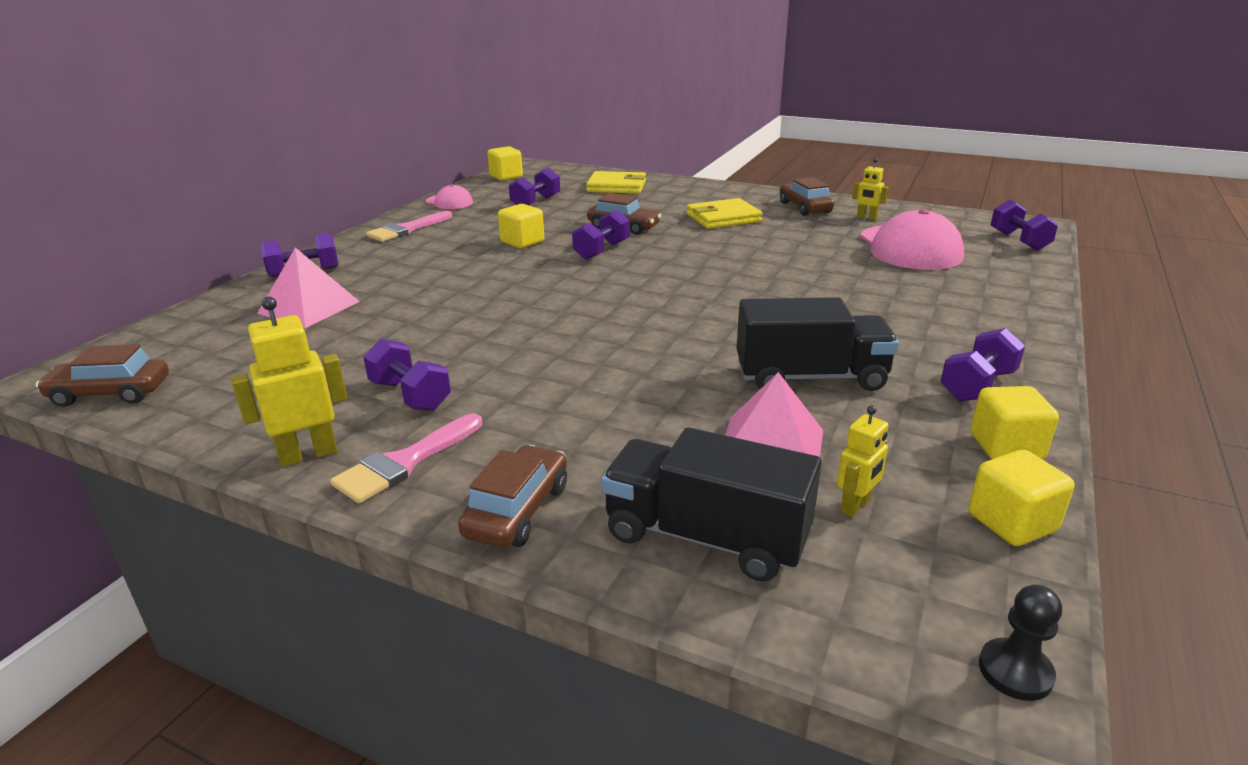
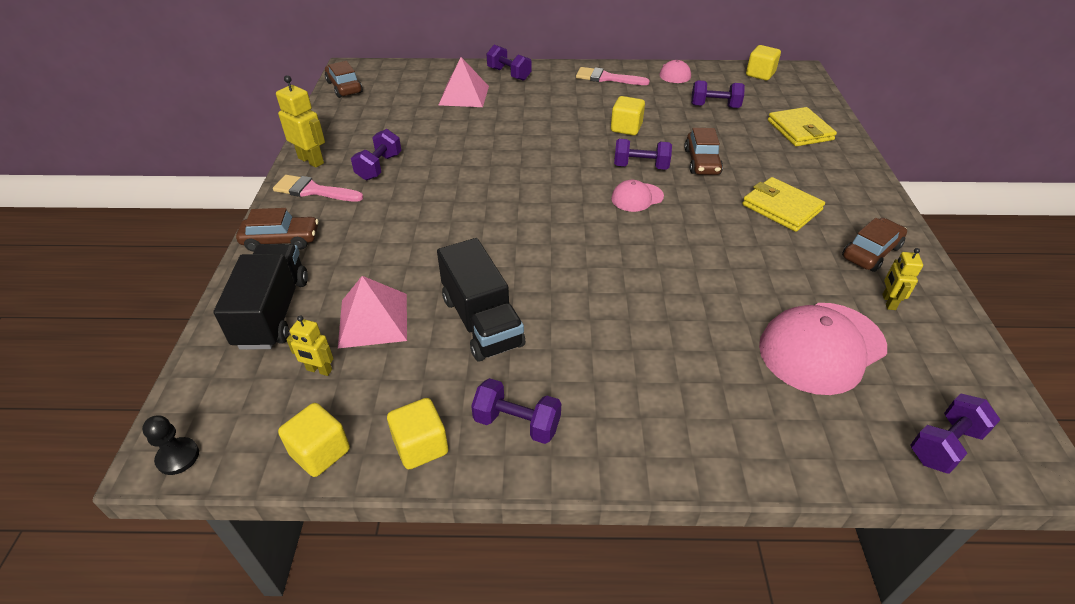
camera: 65 degrees right, 15 degrees up
(654, 263) = (637, 197): none -> pink cap

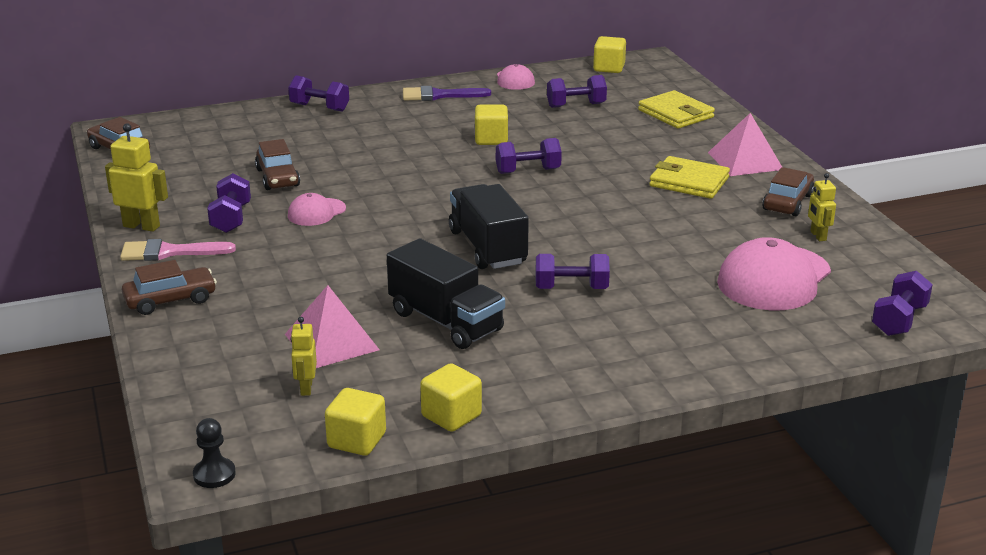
camera: 20 degrees left, 15 degrees down
(273, 312) = (216, 357): black truck -> black truck (487, 247)
(319, 370) = (306, 388): yellow robot -> yellow robot turned 90 degrees clockwise
(464, 95) = (280, 136): pink pyramid -> pink pyramid (745, 160)
(517, 423) = (531, 383): purple dumbbell -> purple dumbbell (571, 288)
(606, 78) = (439, 95): pink brush -> purple brush
(637, 197) = (540, 198): pink cap -> pink cap (316, 212)
(702, 162) = (590, 157): brown car -> brown car (278, 178)

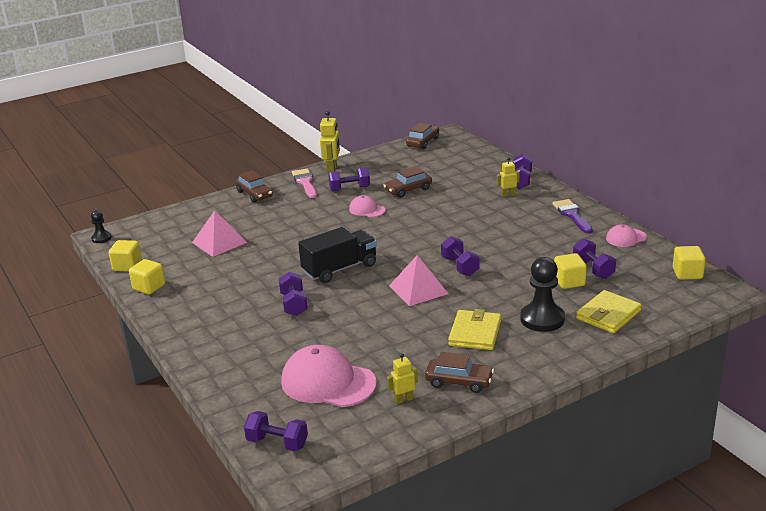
camera: 80 degrees right, 0 degrees up
(306, 388) = (174, 244): yellow robot -> yellow robot (508, 195)
(446, 321) = (245, 270): black truck -> none
(491, 139) = (506, 245): yellow cube -> yellow cube (569, 282)
(672, 144) = (542, 319): none -> black pawn
(745, 160) = (530, 356): pink pyramid -> pink pyramid (418, 289)

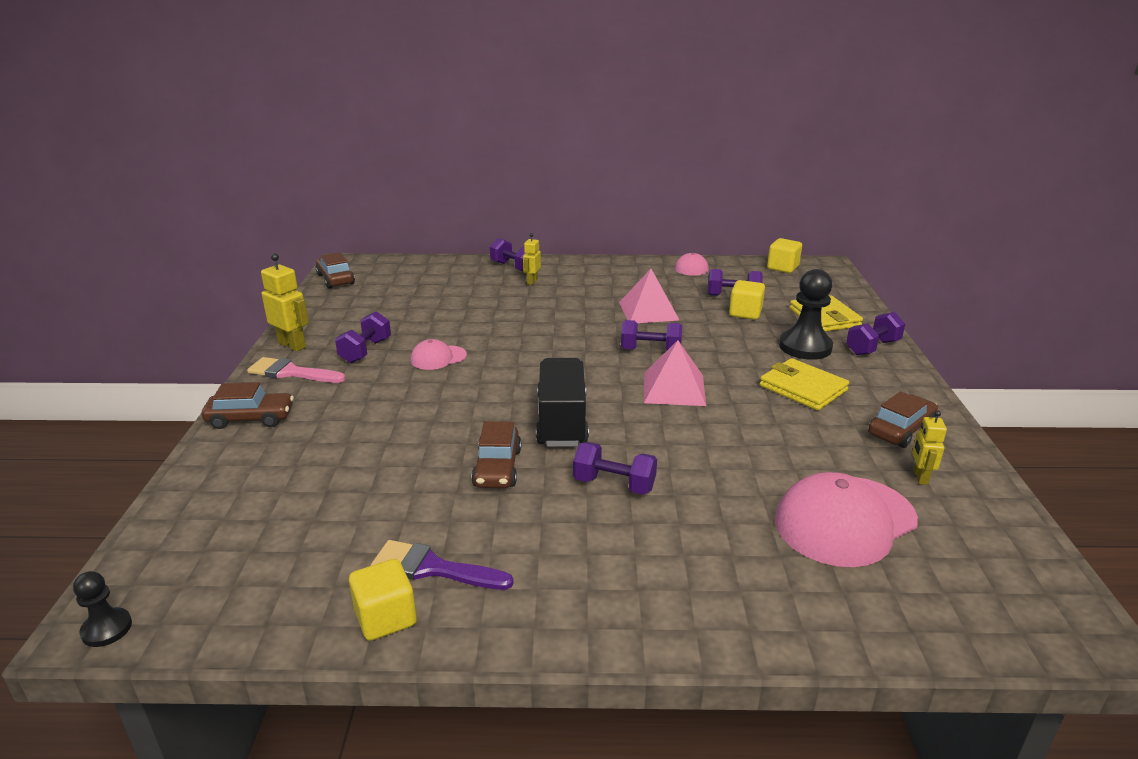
camera: 60 degrees left, 0 degrees up
(127, 266) = (270, 624): yellow cube -> none
(219, 242) = (344, 494): pink pyramid -> pink pyramid (648, 311)
(277, 443) = (983, 617): purple dumbbell -> purple dumbbell (872, 347)
(408, 190) = (433, 321): brown car -> brown car (497, 468)
(572, 215) = (618, 271): purple brush -> purple brush (432, 568)

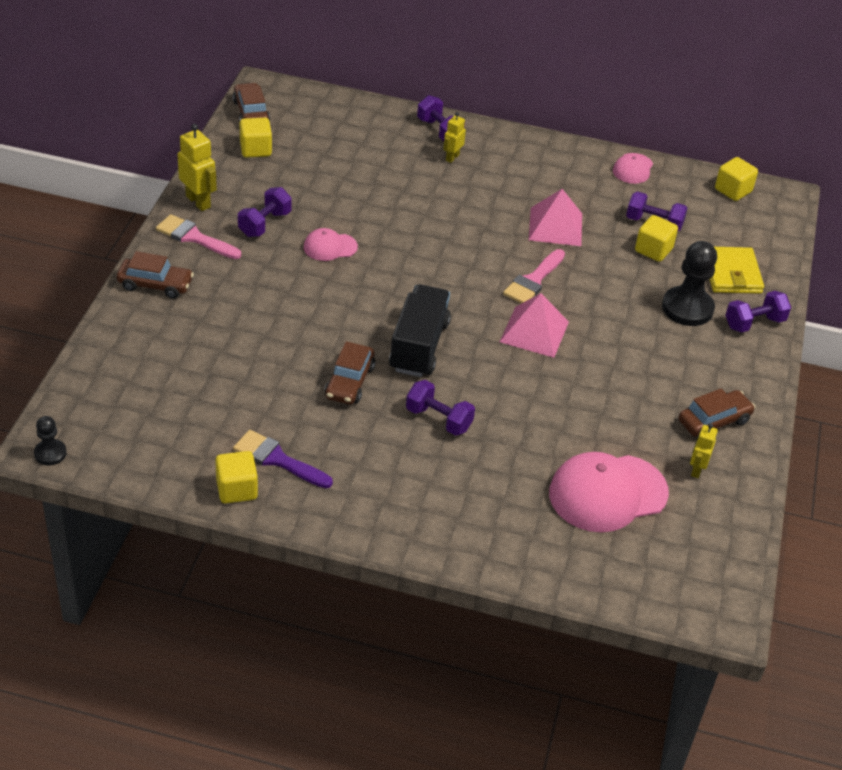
camera: 10 degrees right, 15 degrees up
(345, 301) = (255, 149): none -> yellow cube
(650, 350) = (533, 280): purple dumbbell -> pink brush
(803, 388) = (654, 357): yellow wallet -> none

